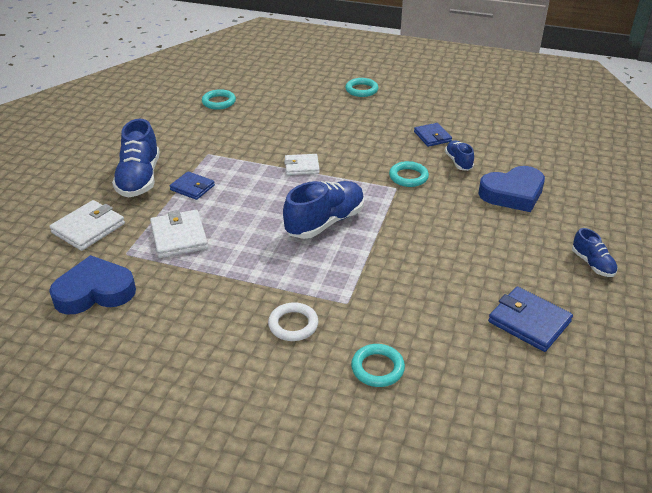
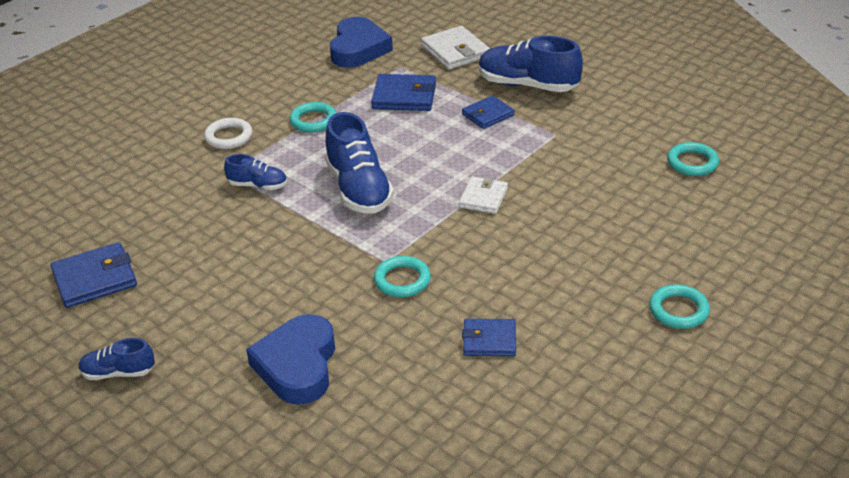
camera: 115 degrees right, 0 degrees up
(179, 237) = (404, 96): white wallet -> blue wallet
(377, 368) = (138, 168): turquoise ring -> turquoise ring (313, 121)
(458, 162) = (406, 342): blue shoe -> blue shoe (258, 185)

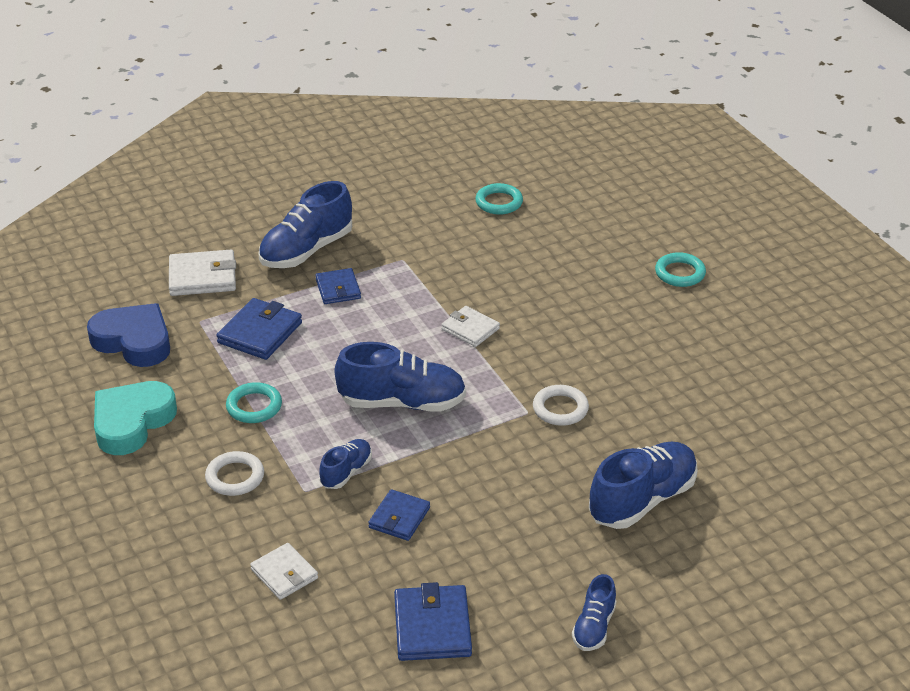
camera: 70 degrees left, 0 degrees up
(132, 190) = (284, 574): none -> white wallet
(268, 77) = (132, 422): none -> turquoise heart
(297, 365) = (642, 500): blue heart -> blue shoe
(402, 280) = (560, 409): turquoise ring -> white ring
(489, 340) = (665, 379): blue wallet -> blue wallet (399, 518)

